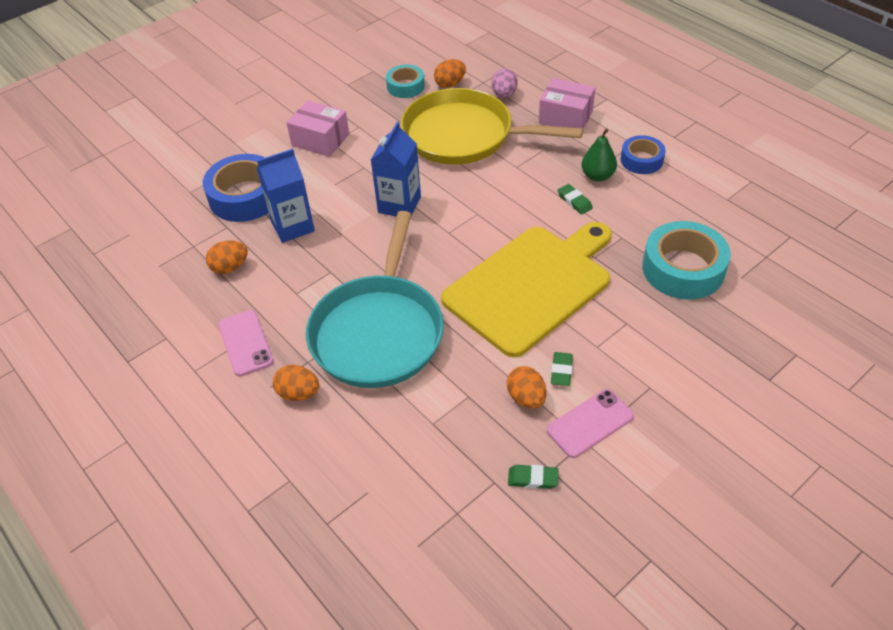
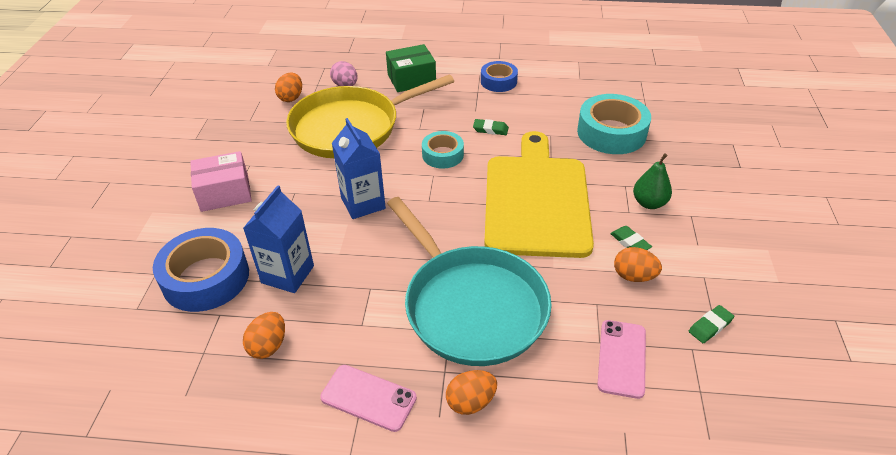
camera: 45 degrees left, 5 degrees down
(405, 86) = (254, 116): turquoise tape -> turquoise tape (442, 155)
(565, 117) = (411, 79): pink box -> green box
(590, 423) = (691, 263): pink phone -> pink phone (621, 358)
(597, 176) = (484, 105): green pear -> green pear (649, 203)

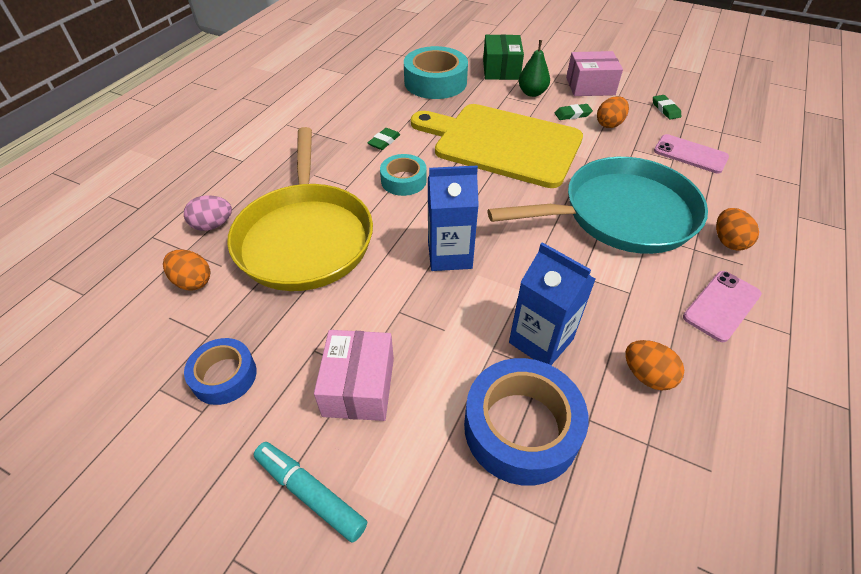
camera: 70 degrees left, 5 degrees up
(148, 196) = (310, 493): none -> turquoise marker
(411, 79) = (251, 170): green box -> green box (501, 69)
(498, 81) = (310, 116): blue tape -> blue tape (224, 376)
(706, 248) = (590, 86): none -> pink box

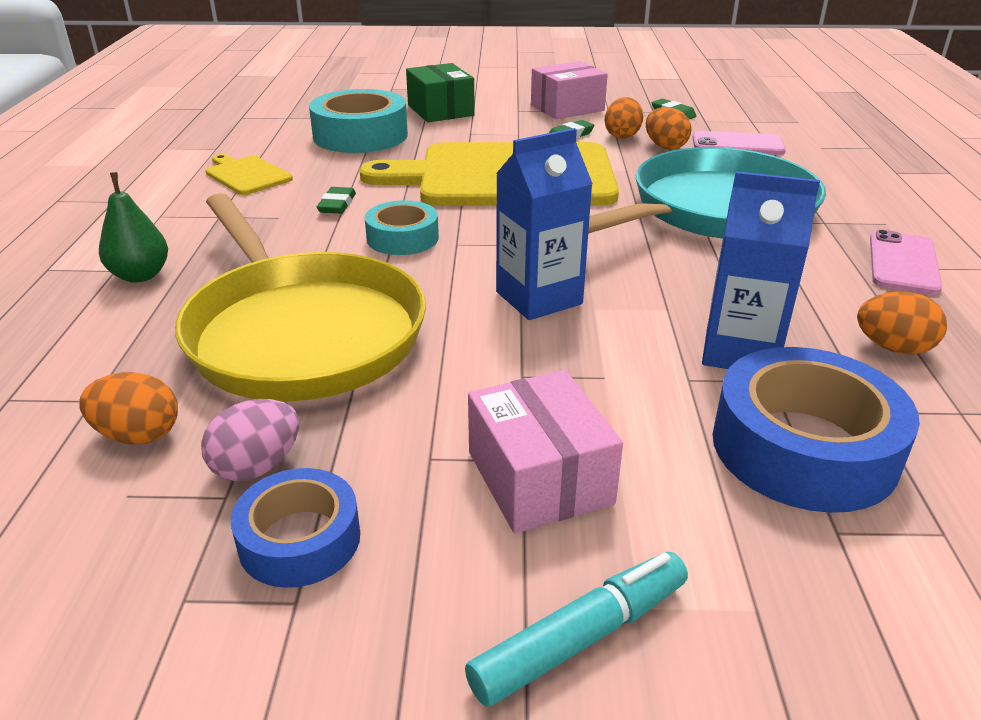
camera: 25 degrees left, 15 degrees down
(213, 225) = (121, 356): pink egg -> pink egg (257, 466)
(310, 493) = (581, 638): turquoise marker -> turquoise marker turned 135 degrees clockwise
(349, 102) = (246, 175): none -> yellow cutting board
(532, 93) = (501, 125): green pear -> green pear (140, 275)
(728, 241) = (852, 207): orange egg -> orange egg (665, 147)

